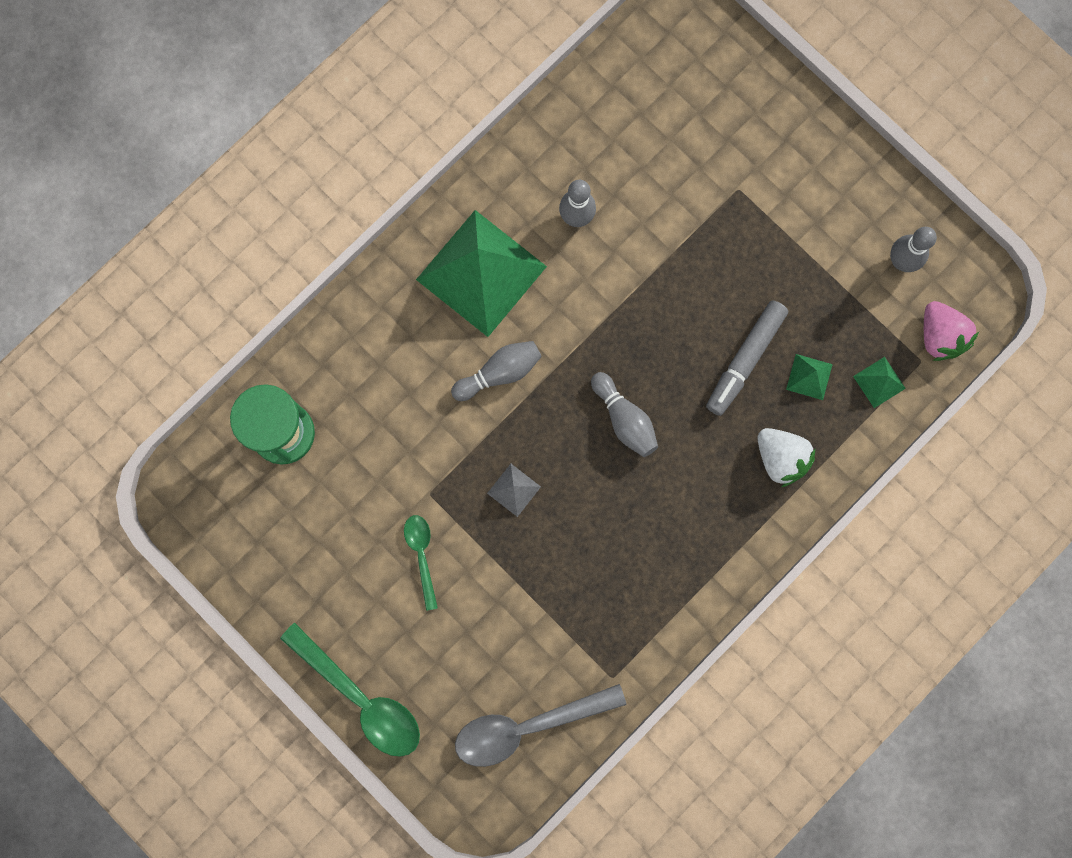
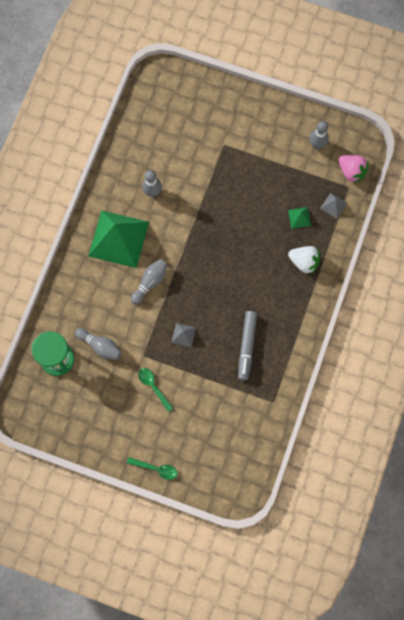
camera: 25 degrees left, 5 degrees down
(361, 697) = (156, 468): green spoon -> green spoon, size x0.55
(527, 726) = (243, 444): grey spoon -> none
(624, 419) = (221, 277): grey bowling pin -> grey bowling pin (100, 346)
(745, 360) = (265, 223): grey marker -> grey marker (246, 346)
(879, 382) = (333, 205): green pyramid -> grey pyramid

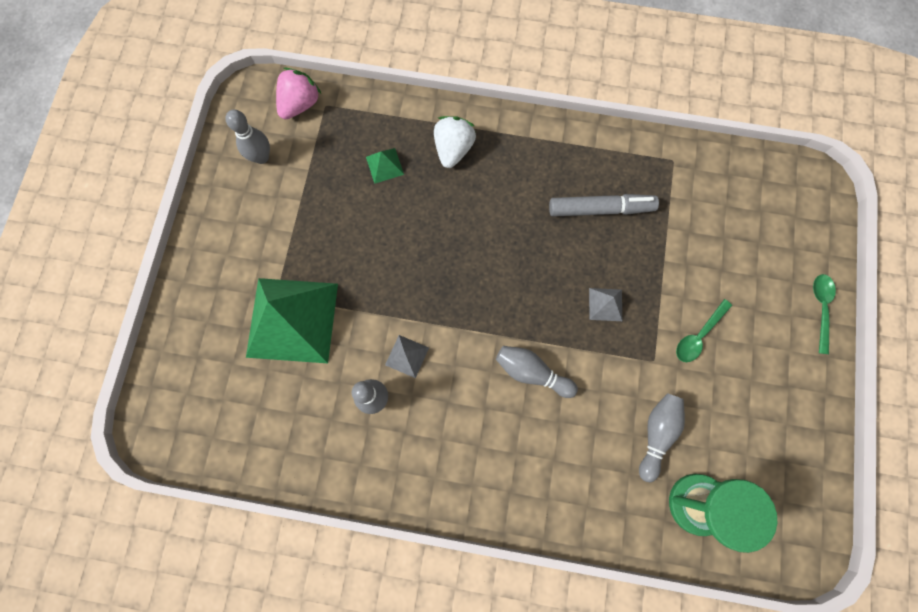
camera: 100 degrees left, 0 degrees up
(118, 238) = (467, 440): green pyramid -> green pyramid (292, 319)
(333, 205) = (358, 121): grey pyramid -> grey pyramid (407, 356)

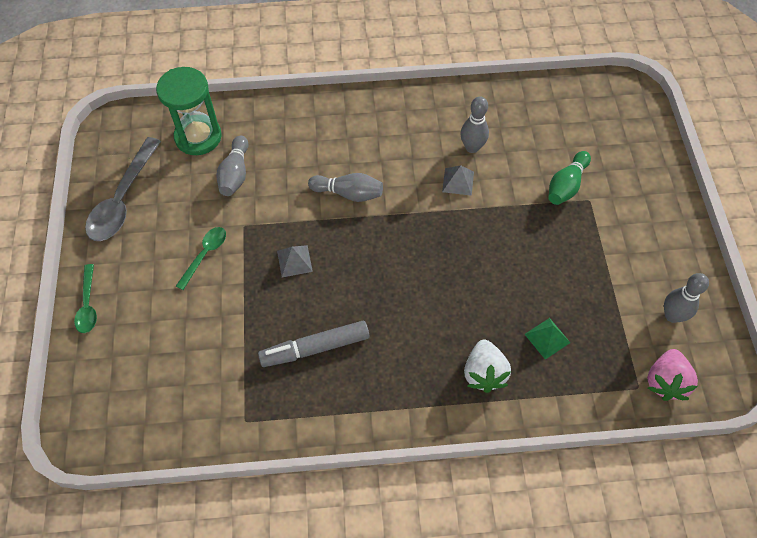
camera: 165 degrees right, 15 degrees down
(292, 319) = (566, 185): green pyramid -> green bowling pin
(788, 432) = (123, 199): none -> grey spoon

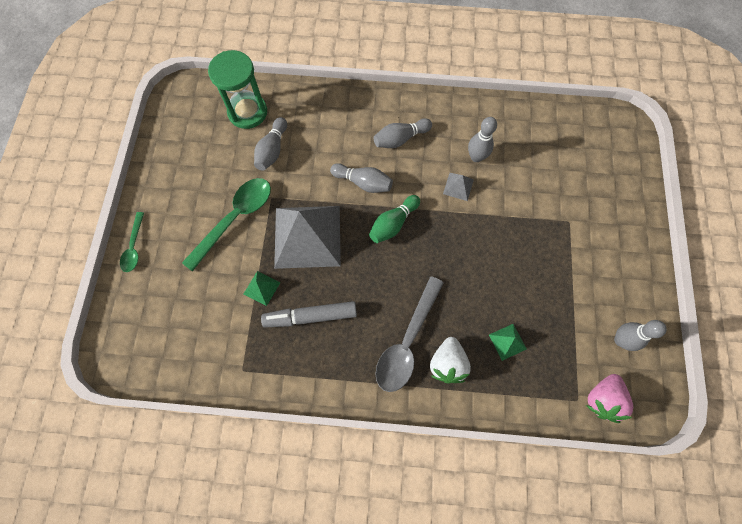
camera: 10 degrees right, 10 degrees up
(123, 199) = (177, 159): grey spoon -> grey spoon (407, 342)
(205, 255) = (235, 219): green spoon -> green spoon, size x1.81
(251, 326) = (261, 288): none -> green pyramid
(294, 261) = (307, 236): grey pyramid -> grey pyramid, size x2.47
(382, 141) = (400, 139): none -> grey bowling pin
(566, 185) = (551, 205): green bowling pin -> green bowling pin (393, 224)

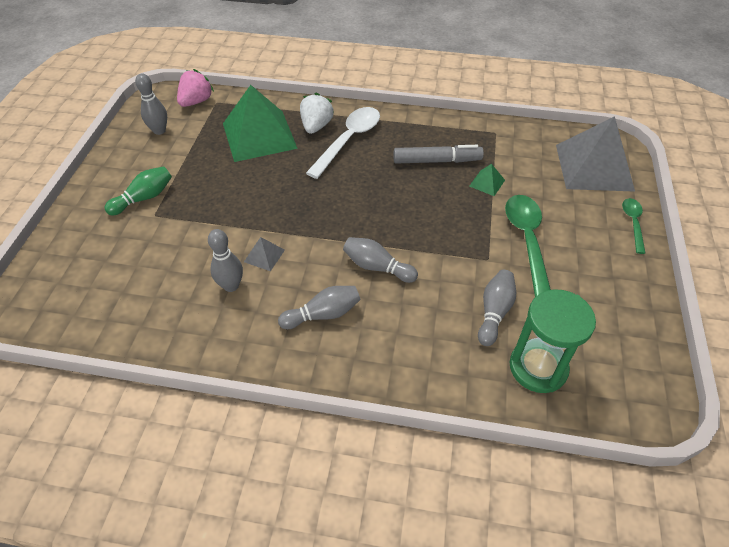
camera: 175 degrees left, 20 degrees down
(235, 219) = (527, 241): green spoon -> green spoon turned 135 degrees clockwise
(307, 236) = (443, 220): grey pyramid -> grey pyramid (594, 167)
(393, 224) = (347, 225): green bowling pin -> green bowling pin (144, 198)
(407, 342) = (348, 140): grey spoon -> white spoon
(507, 342) = (259, 135): green pyramid -> green pyramid, size x2.47

